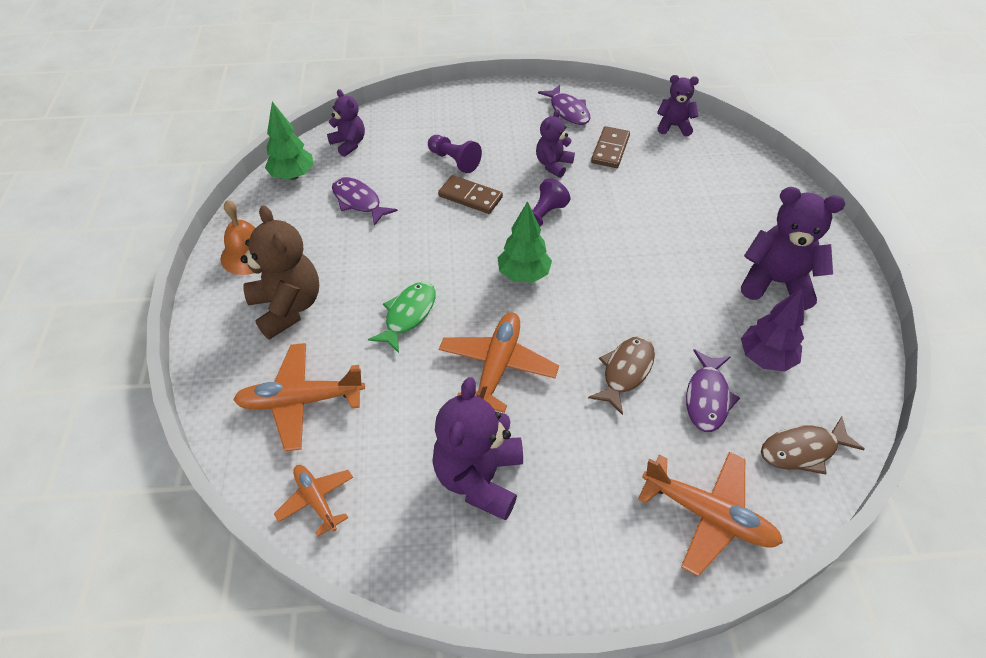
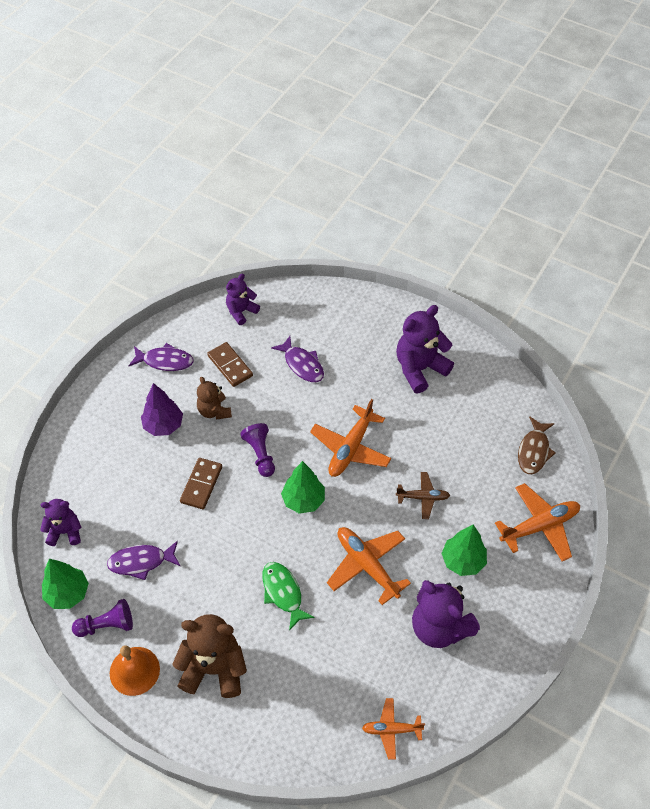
camera: 55 degrees left, 5 degrees up
(301, 401) = (307, 701): orange plane -> orange plane (350, 448)
(454, 161) = (153, 470): purple pawn -> purple pawn (107, 625)
(470, 197) = (201, 484): brown domino -> brown domino turned 45 degrees counterclockwise
(553, 165) = (214, 411): purple teddy bear -> brown teddy bear
(583, 455) = (462, 561): none -> green tree
(625, 371) = (423, 497): brown fish -> brown plane
(707, 398) = (471, 469): purple fish -> purple fish (302, 364)
(765, 358) = (466, 419): purple tree -> purple tree (163, 425)

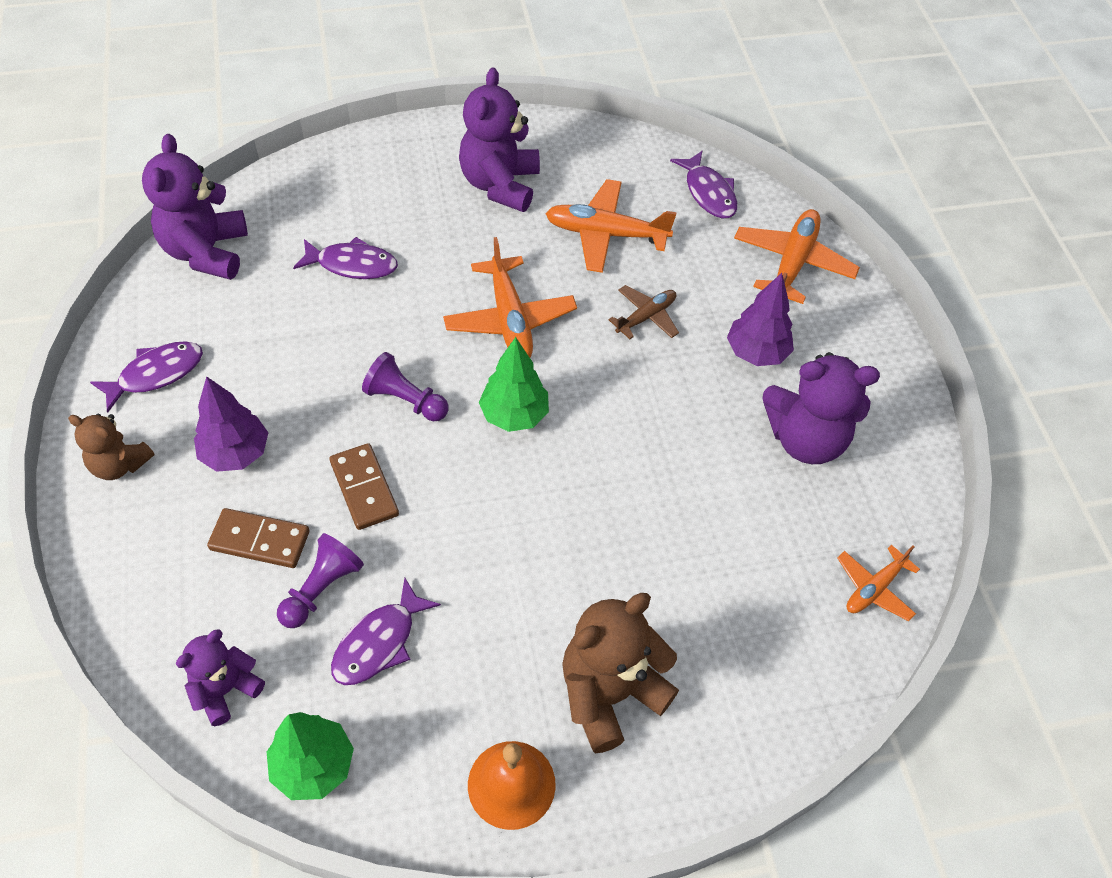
camera: 45 degrees left, 0 degrees up
(107, 625) = (413, 759): purple pawn -> purple pawn (321, 589)
(214, 411) = (290, 390): brown teddy bear -> brown teddy bear (119, 464)
(230, 366) = (257, 323): brown domino -> brown domino (260, 540)
(241, 311) = (206, 252): purple teddy bear -> purple teddy bear, size x1.68
(283, 593) = (600, 537): green fish -> none
(367, 565) = (662, 433): orange plane -> orange plane (606, 234)
(462, 561) = (756, 353): green tree -> purple tree
(534, 451) = (708, 193): brown fish -> purple fish

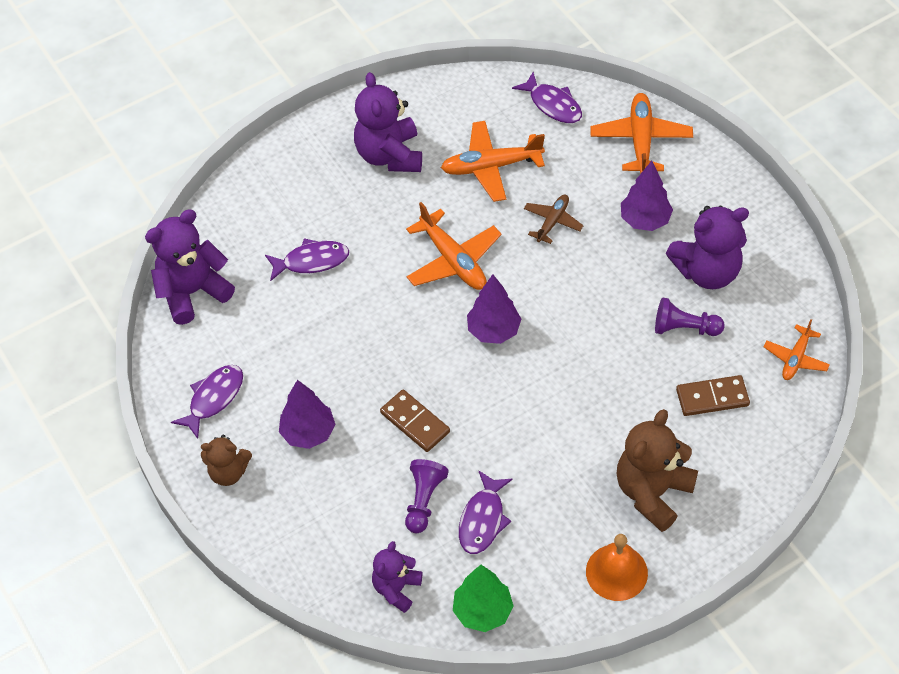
camera: 15 degrees left, 0 degrees up
(206, 252) = (193, 292): purple teddy bear -> purple teddy bear turned 75 degrees clockwise
(260, 540) = (362, 485): brown domino -> brown domino (712, 397)
(405, 400) = (409, 349): purple pawn -> purple pawn (684, 328)
(514, 415) = (493, 330): green tree -> purple tree

